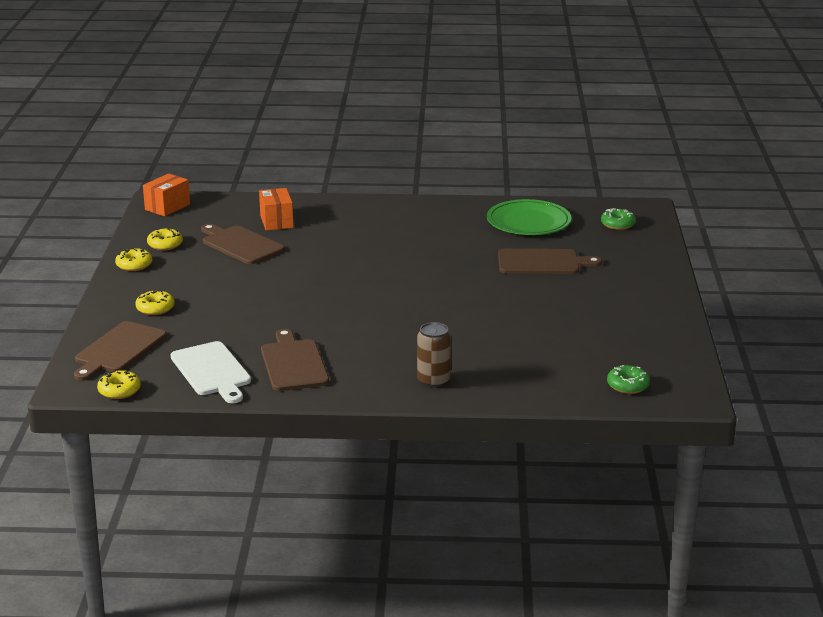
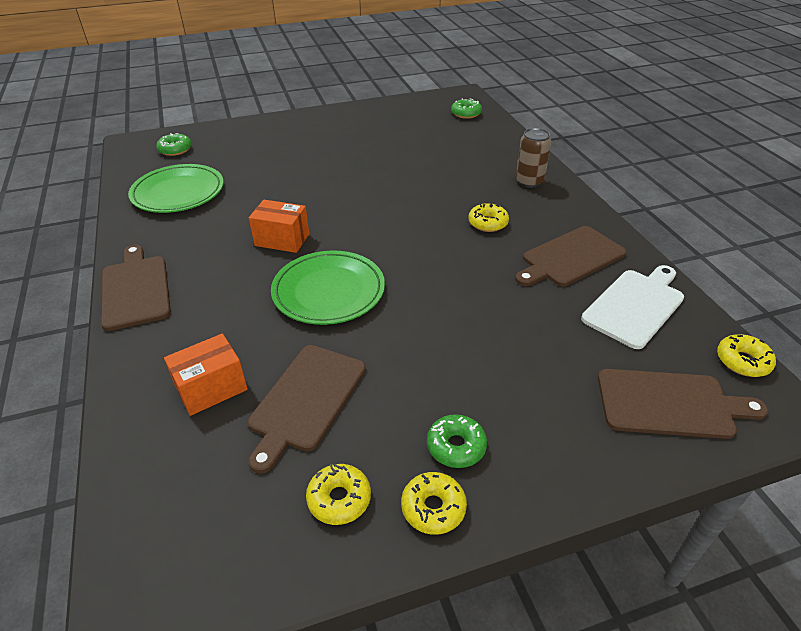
camera: 110 degrees left, 15 degrees up
(155, 308) = (546, 414): yellow donut -> yellow donut (488, 223)
(163, 278) = (456, 446): none -> green donut
(167, 207) = (167, 576): orange box -> orange box (282, 240)
(338, 263) = (328, 291): none -> green plate
(542, 262) = (275, 171): brown cutting board -> brown cutting board (135, 289)

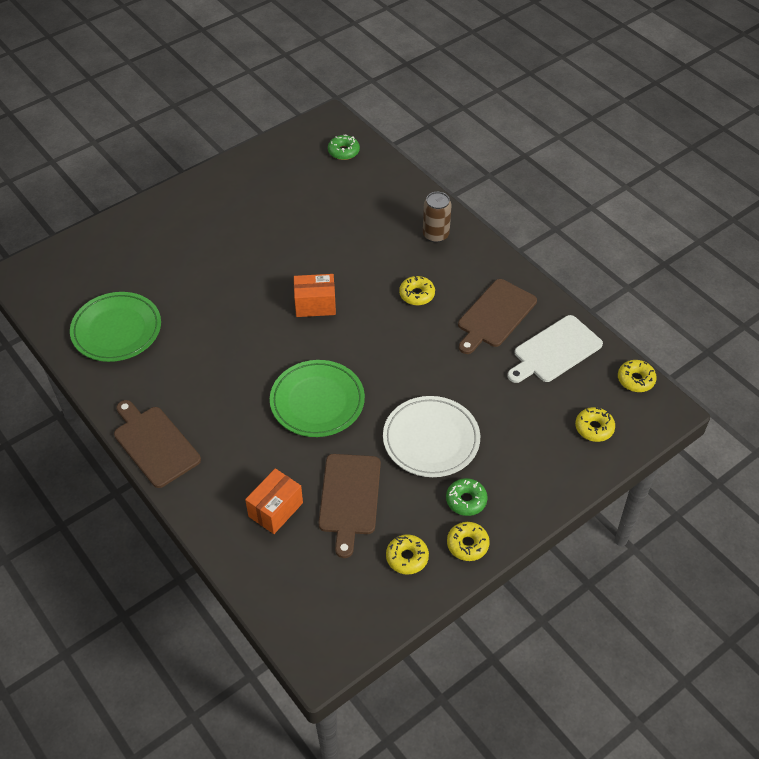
camera: 20 degrees left, 10 degrees up
(175, 150) = (73, 274): green donut -> none
(282, 240) = (249, 359): orange box -> orange box (315, 305)
(441, 361) = (431, 439): none -> white plate
(635, 306) = (555, 350): white cutting board -> white cutting board turned 150 degrees counterclockwise
(670, 404) = (594, 428): brown cutting board -> yellow donut

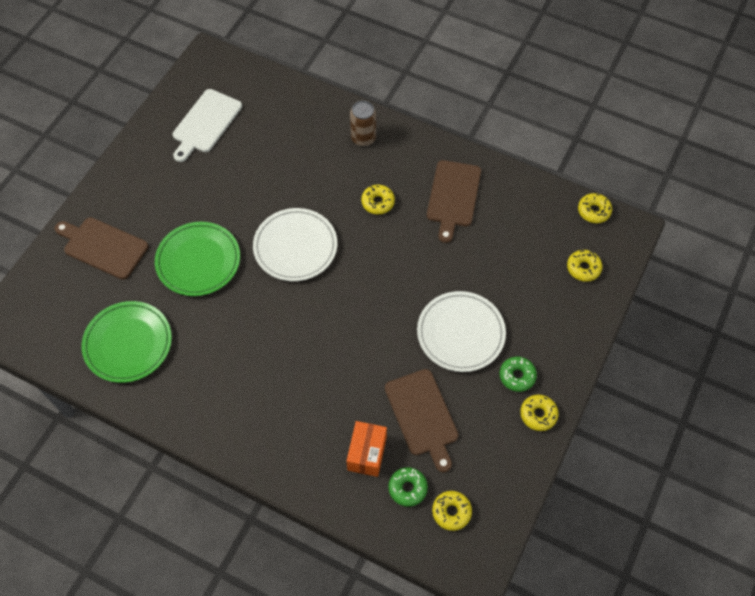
camera: 25 degrees left, 10 degrees up
(155, 444) = (227, 439): brown cutting board -> brown cutting board (103, 247)
(315, 305) = (295, 247): orange box -> white plate
(317, 401) = (347, 338): green plate -> green plate (198, 261)
(343, 151) = (238, 84): green donut -> green donut (407, 488)
(407, 557) = (497, 448): yellow donut -> yellow donut (451, 512)
(555, 350) = (518, 210): white cutting board -> white cutting board (205, 123)

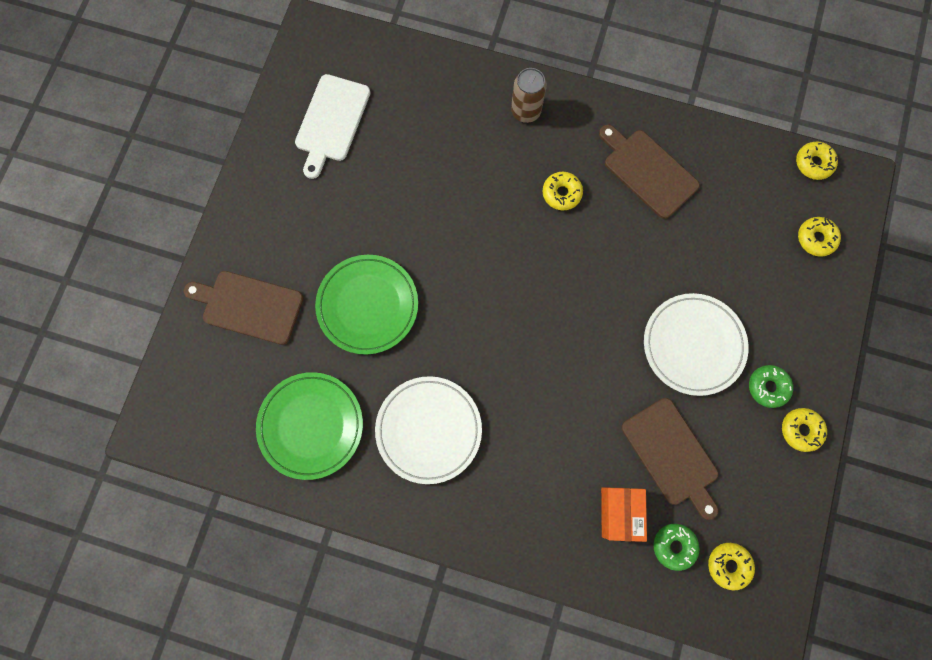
camera: 10 degrees left, 15 degrees up
(295, 247) = (478, 267): white plate -> white plate (429, 430)
(453, 196) = (648, 171): brown cutting board -> brown cutting board turned 135 degrees clockwise

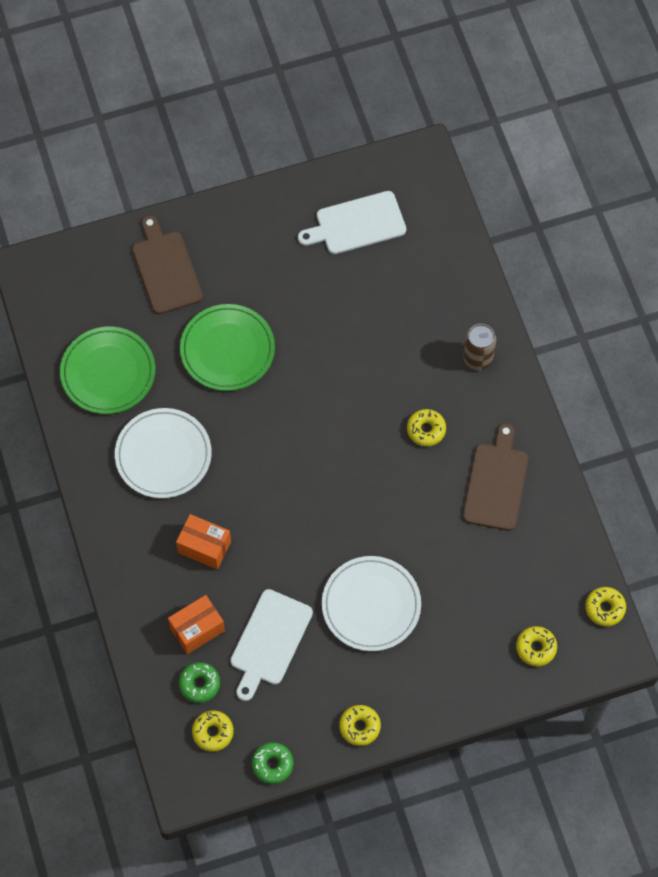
camera: 55 degrees right, 10 degrees down
(543, 452) = (204, 547): none -> orange box
(671, 455) = (269, 641): brown cutting board -> white cutting board
(767, 387) = (377, 682): green donut -> green donut (272, 764)

